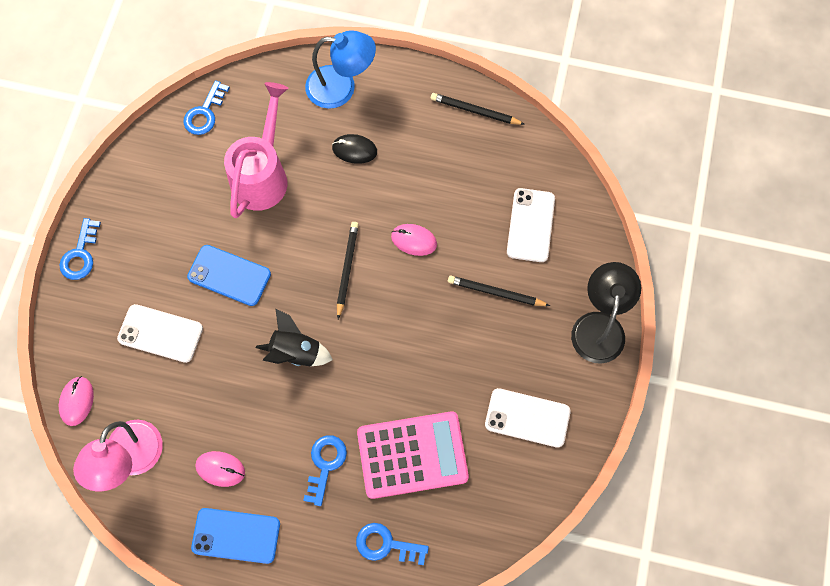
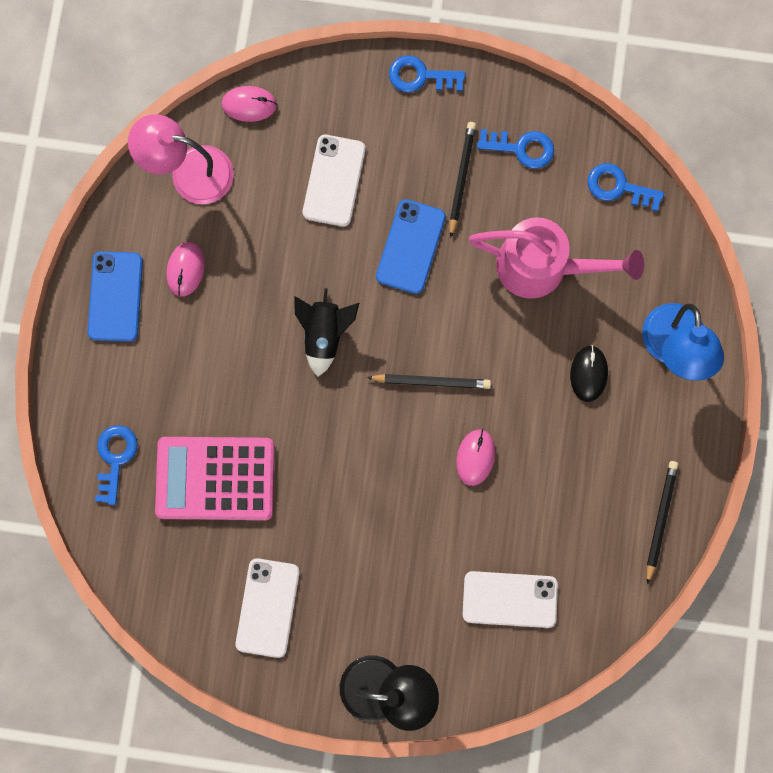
camera: 85 degrees right, 10 degrees up
(325, 464) = (198, 382): blue key -> blue key (521, 148)
(412, 455) = (215, 478): pink calculator -> pink calculator turned 105 degrees clockwise
(495, 293) = (417, 561): black pencil -> black pencil (461, 178)

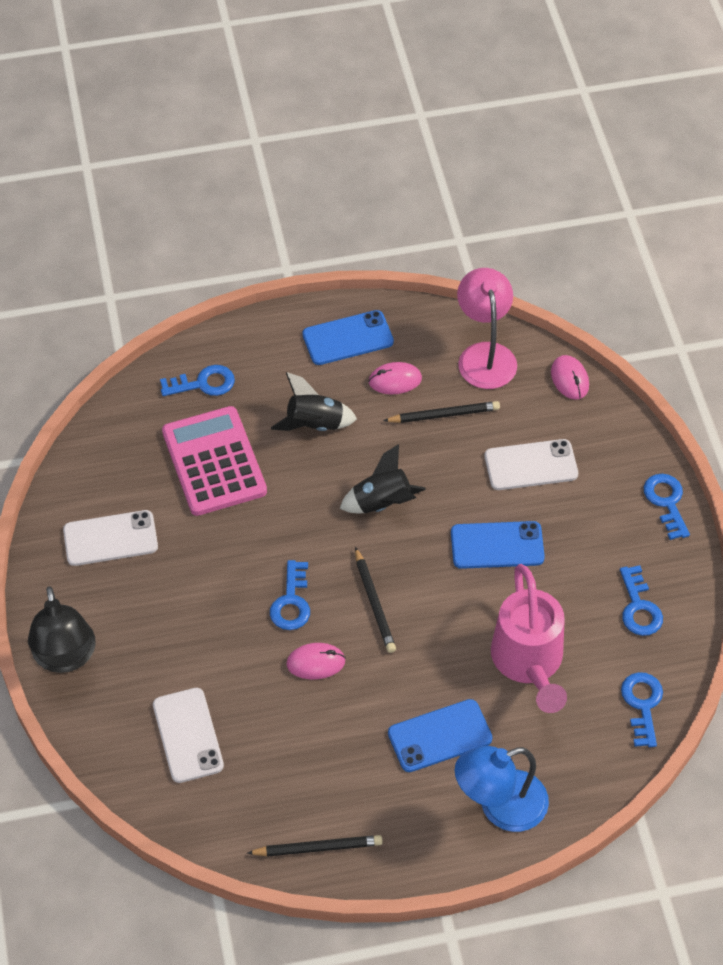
camera: 70 degrees right, 25 degrees down
(208, 366) = (314, 424): none -> black rocket
(402, 457) = (291, 602): none -> blue key
(461, 178) = (584, 566): black pencil -> black pencil (444, 415)
(588, 374) = (440, 736): black mouse -> blue phone

